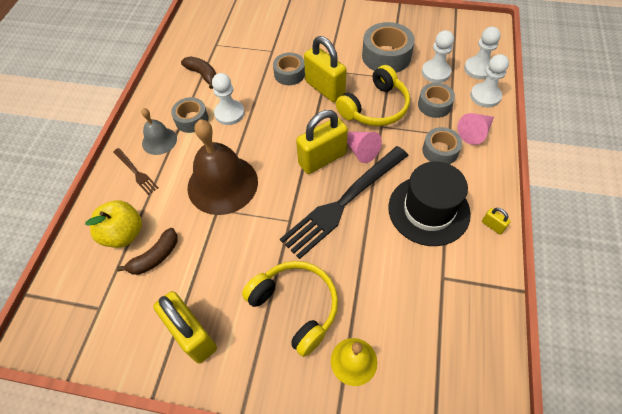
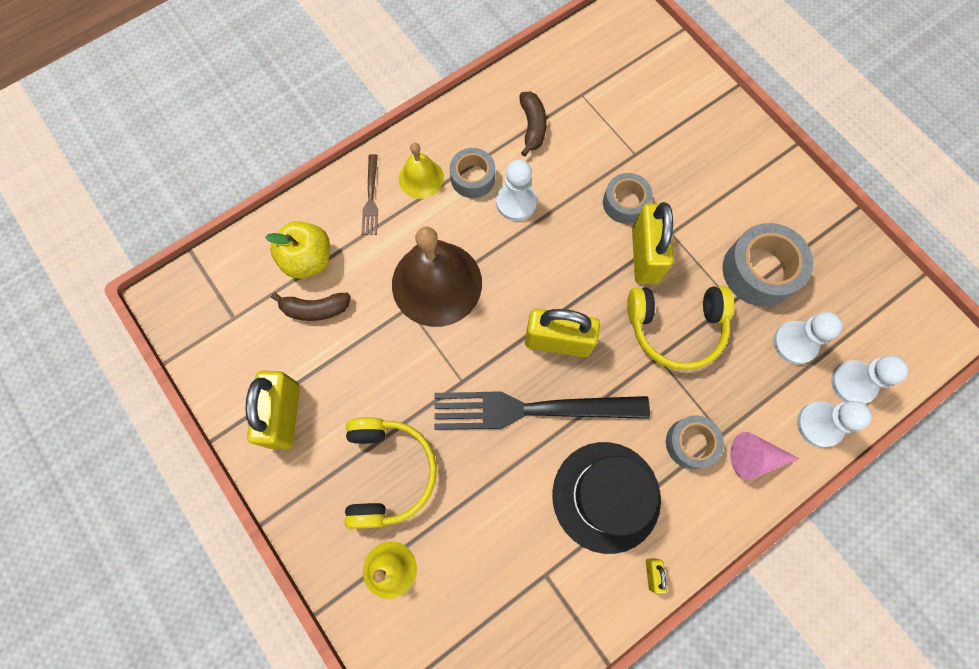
camera: 40 degrees right, 15 degrees up
(159, 141) = (421, 178): grey bell -> yellow bell
(360, 150) = (607, 365): pink cone -> none
(434, 105) = (746, 383): grey tape -> none

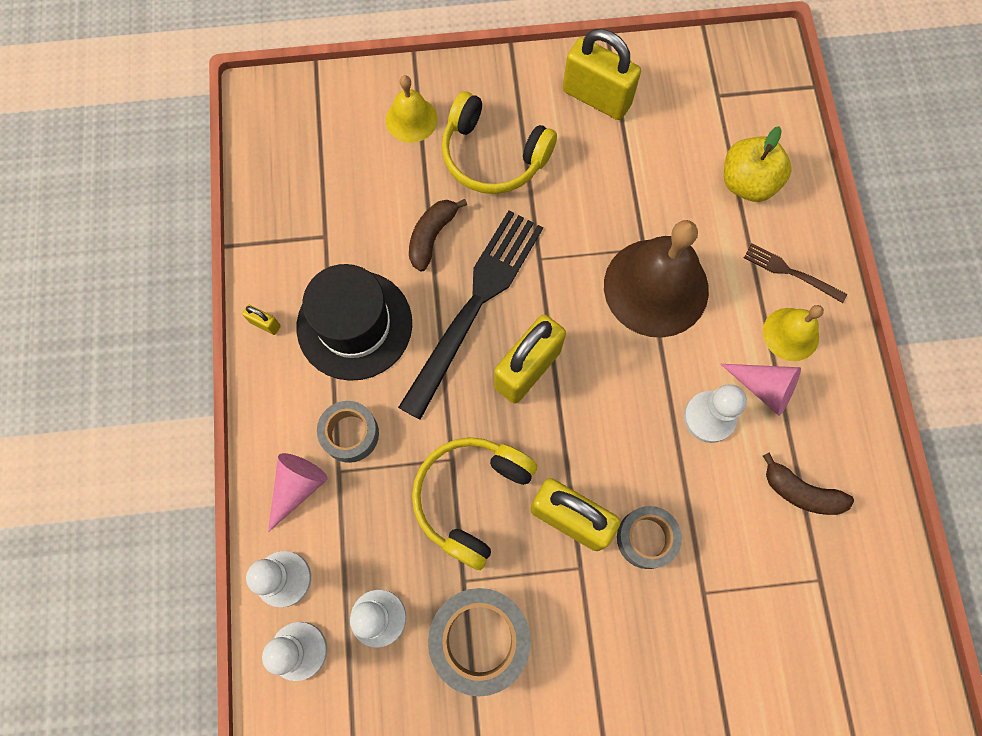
camera: 120 degrees right, 0 degrees up
(315, 309) = (689, 166): brown banana -> brown banana (432, 236)
(472, 178) = (764, 388): grey tape -> pink cone

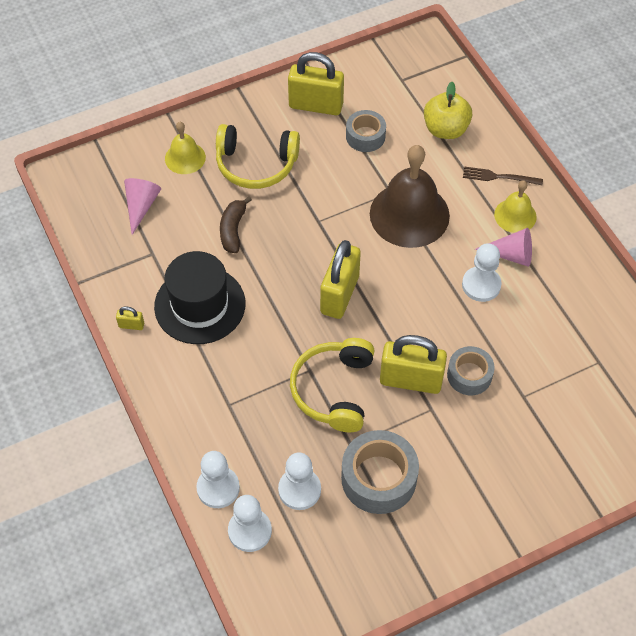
camera: 20 degrees left, 15 degrees down
(297, 487) = (202, 425): pink cone -> pink cone (141, 206)
(350, 434) = (227, 377): grey tape -> grey tape (365, 136)
(475, 305) = (284, 265): black fork -> none
(801, 492) = (563, 312): brown banana -> none

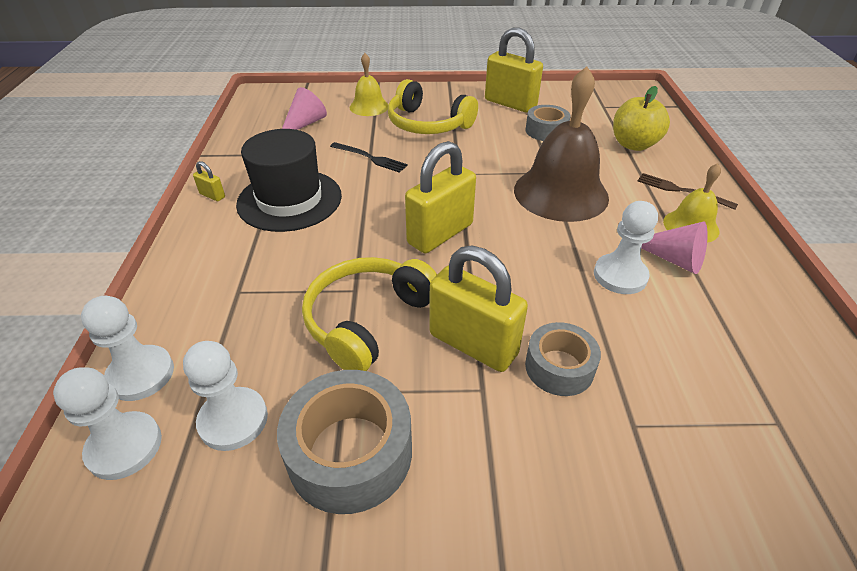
camera: 25 degrees right, 15 degrees down
(233, 230) = (370, 158): brown banana -> black fork

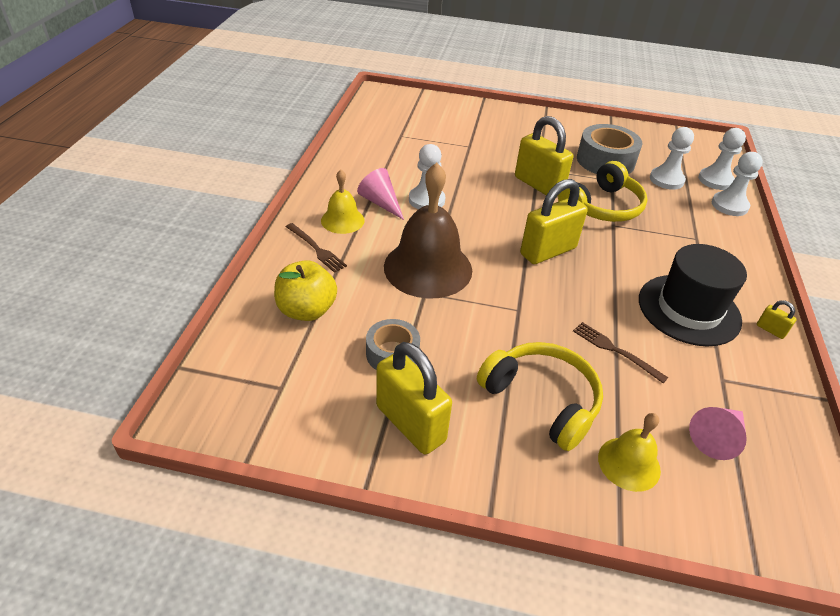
camera: 170 degrees left, 0 degrees up
(370, 158) = (615, 350): black fork -> brown fork
(559, 367) = (493, 168): grey tape -> none

